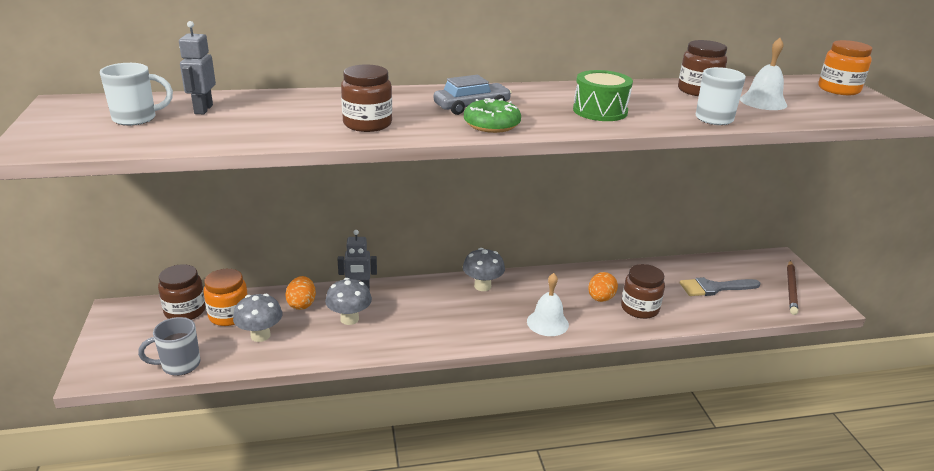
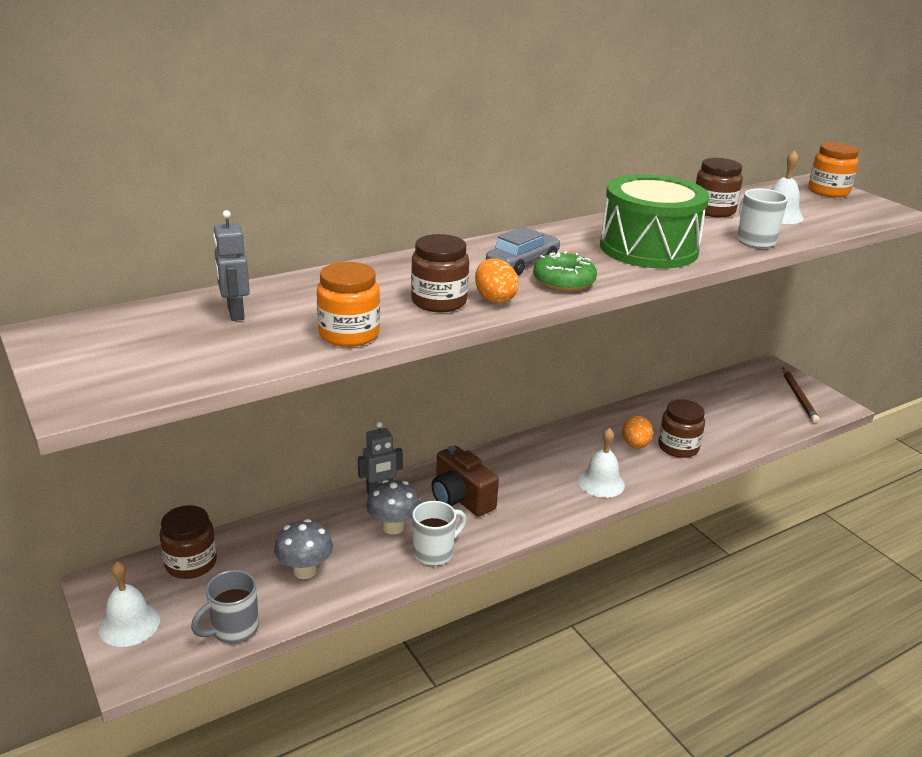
camera: 20 degrees left, 0 degrees up
(113, 343) = (129, 624): none -> white bell
(136, 118) = (169, 339): white mug -> white mug (434, 552)
(229, 315) = (250, 556): orange jar -> orange jar (349, 334)
(302, 304) = (327, 522): orange egg -> orange egg (494, 299)
(418, 309) = (461, 499): none -> brown camera
(482, 286) = (510, 457): grey mushroom -> none
(600, 111) = (648, 248): green drum -> green drum, size x1.68
(714, 288) = (732, 410): grey brush -> none

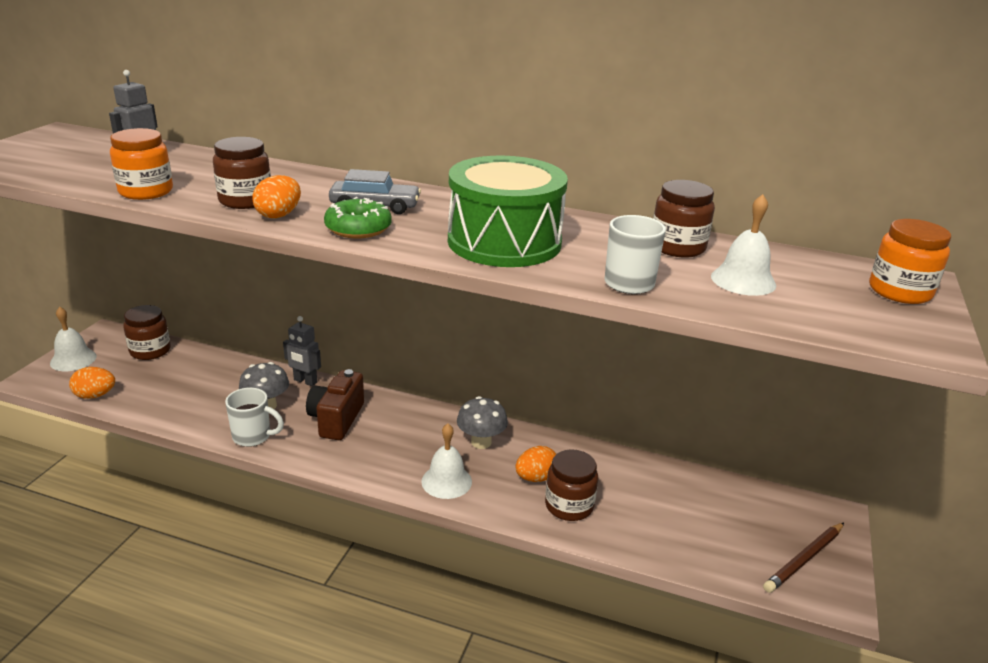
camera: 50 degrees right, 0 degrees up
(233, 629) = (95, 395): grey mug -> orange egg
(305, 571) = (180, 393): grey mushroom -> grey mushroom (481, 442)

